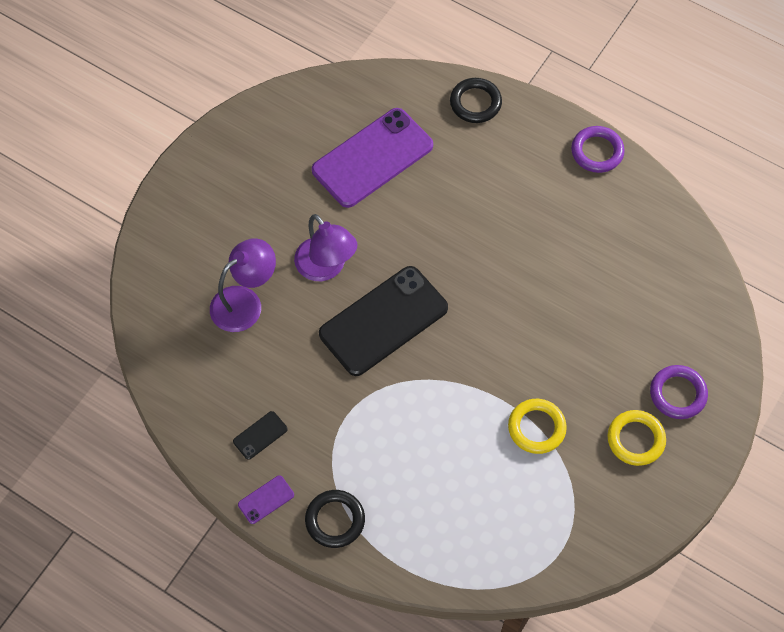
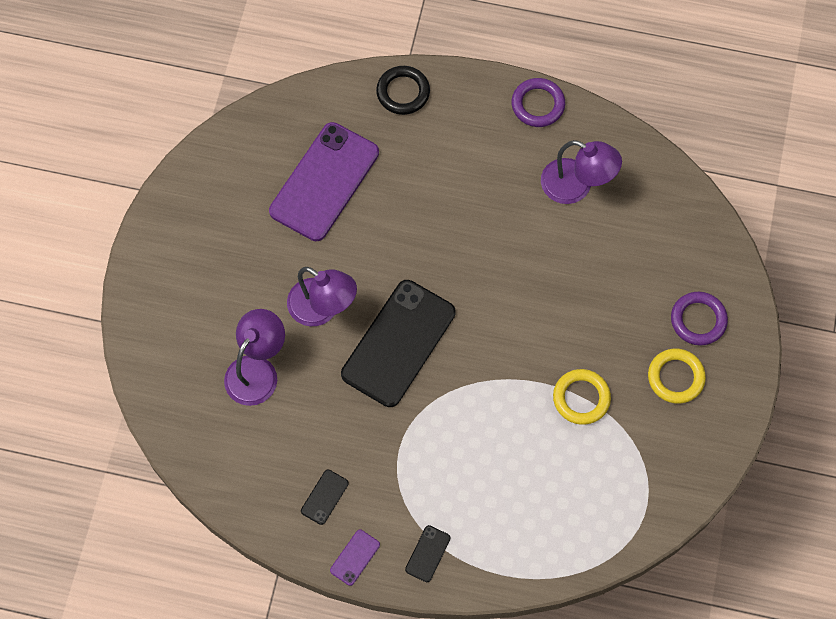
camera: 20 degrees left, 5 degrees up
(335, 520) = (428, 553): black ring -> black phone
(605, 235) = (576, 186): none -> purple lamp

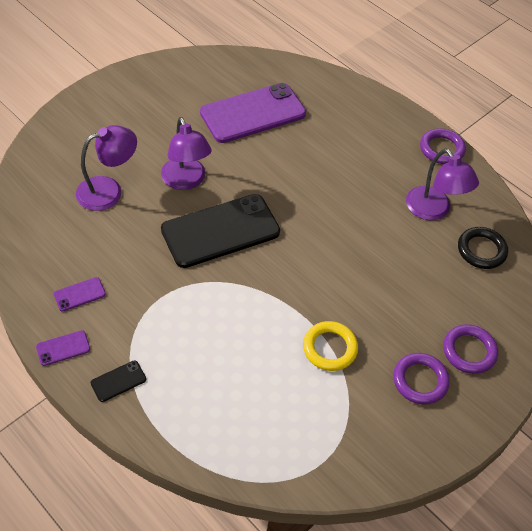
camera: 30 degrees right, 15 degrees down
(324, 497) = (79, 294): black phone -> purple phone
(403, 92) = (349, 94): black ring -> black ring (481, 250)
(675, 377) = (420, 380): yellow ring -> purple ring

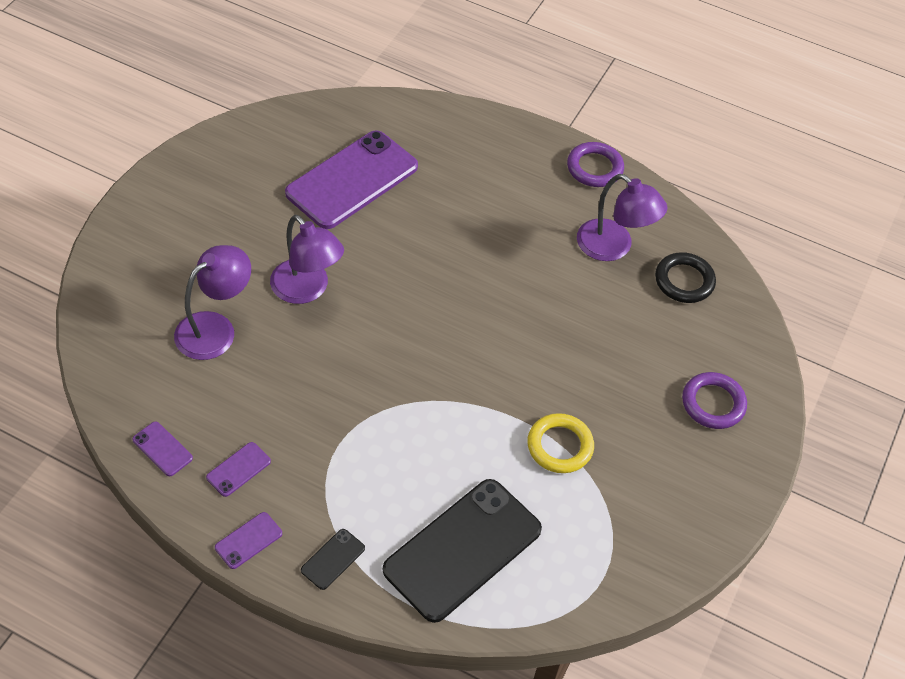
camera: 20 degrees left, 0 degrees up
(33, 264) = (162, 449): none -> purple phone
(220, 231) = (375, 342): black phone -> black phone (462, 549)
(420, 380) = (673, 453): purple ring -> none

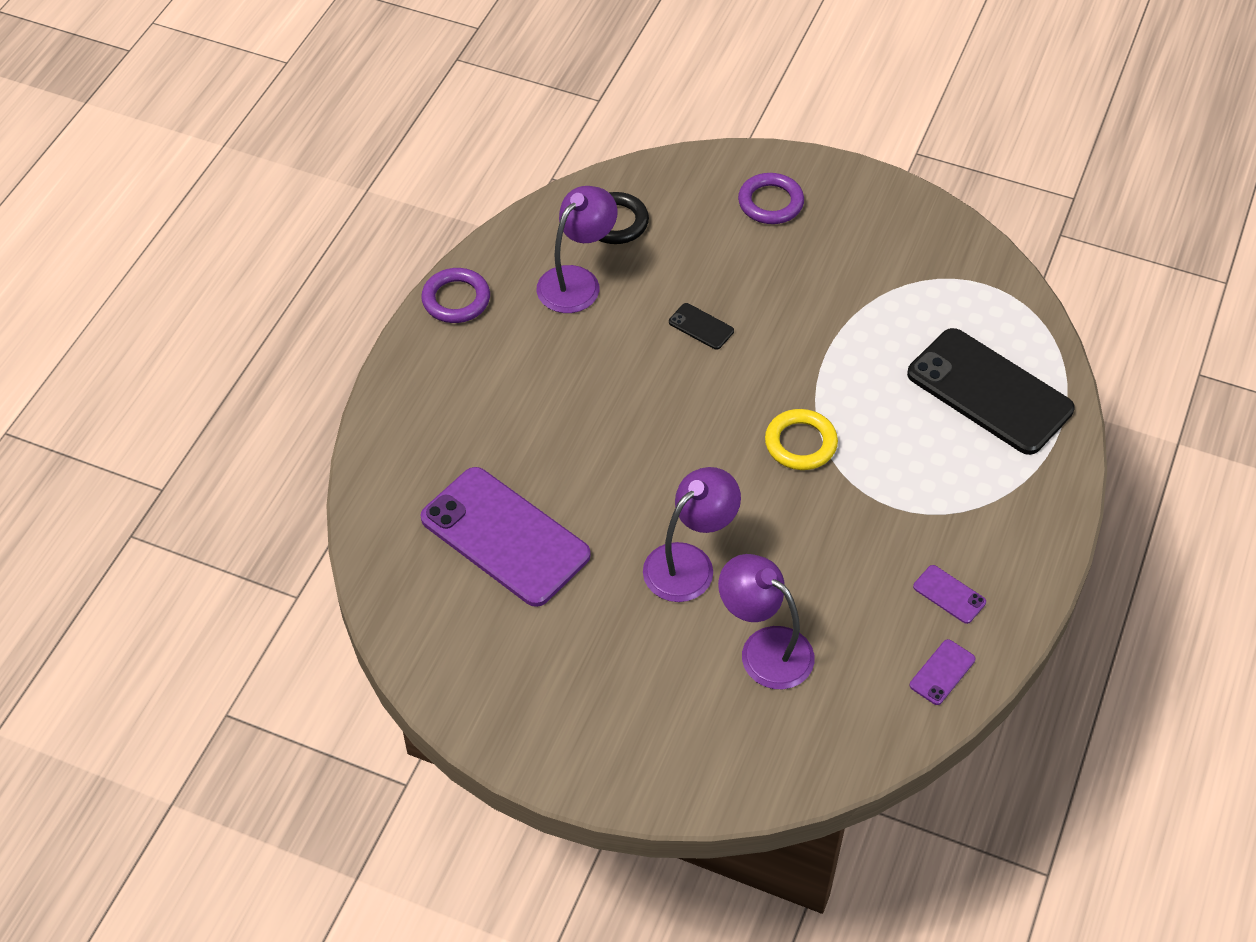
camera: 90 degrees left, 0 degrees up
(248, 540) = (1031, 572): purple phone -> none
(333, 559) = (1031, 496): black phone -> black phone (701, 326)
(560, 446) = (850, 320): yellow ring -> yellow ring (800, 443)

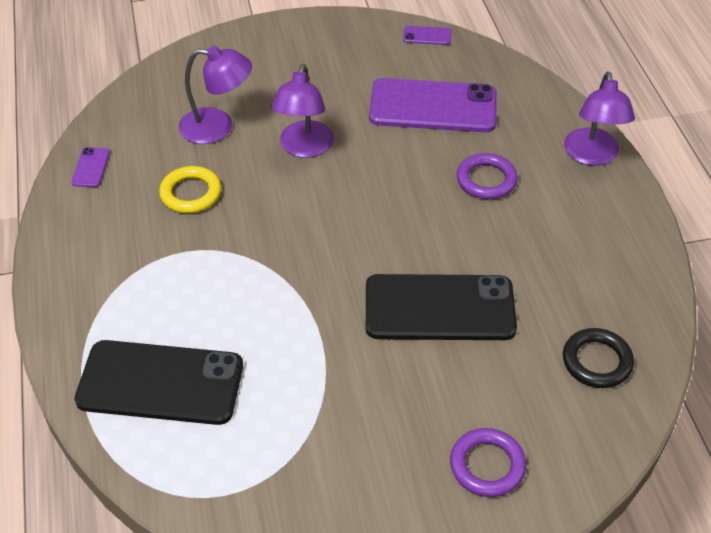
camera: 145 degrees right, 5 degrees down
(456, 299) = (637, 228): purple ring -> purple ring (486, 180)
(577, 281) = (570, 291): purple lamp -> purple lamp (592, 156)
(701, 326) = (439, 308): black phone -> black phone, size x2.47
(800, 443) = (288, 259): yellow ring -> yellow ring (191, 193)
(949, 594) = (111, 214): purple phone -> purple phone (427, 36)

